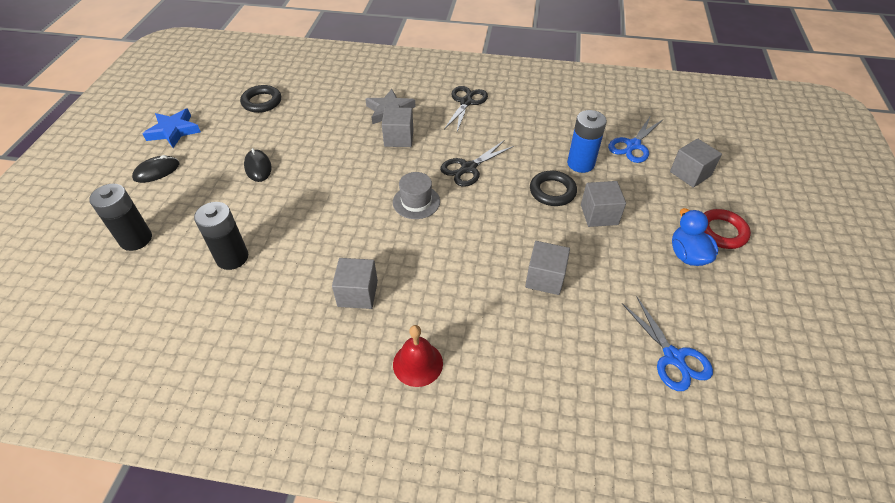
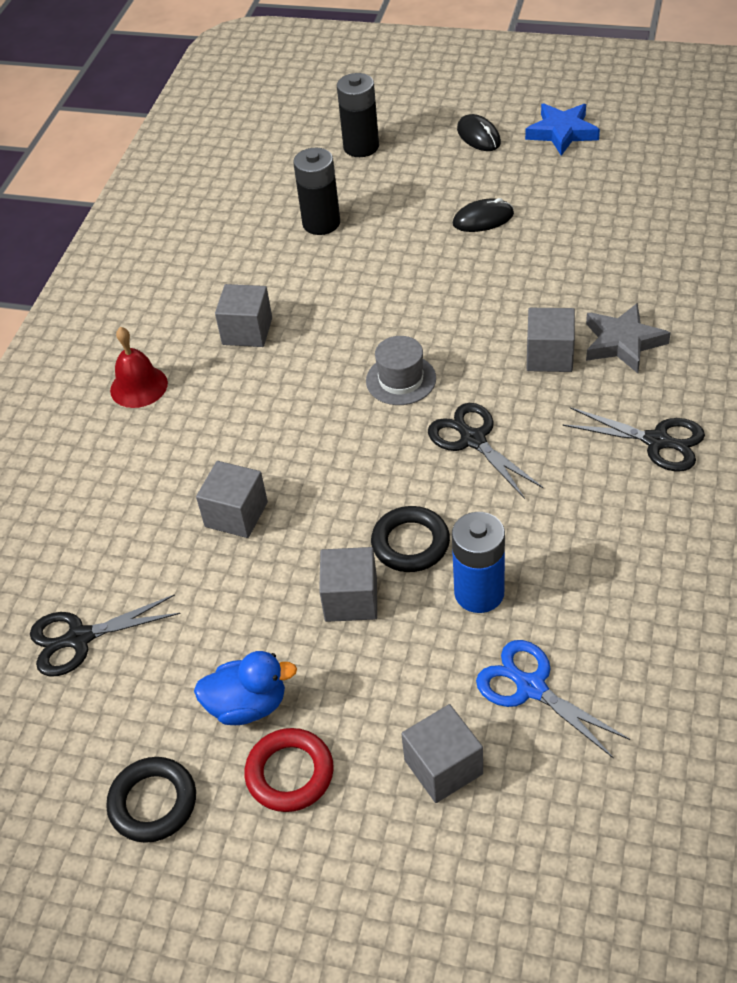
camera: 100 degrees right, 0 degrees up
(262, 102) = (637, 200): black ring -> black ring (153, 803)
(673, 357) = (79, 638): blue scissors -> black scissors

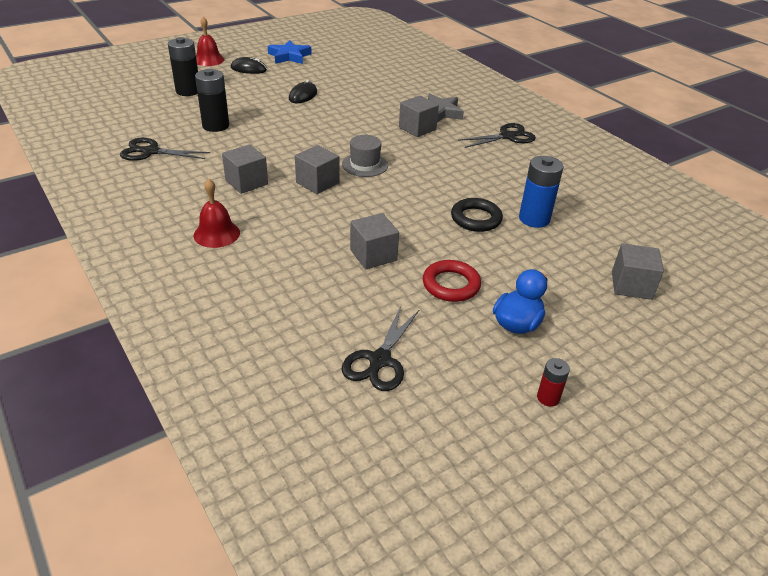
camera: 55 degrees left, 10 degrees down
(153, 803) = (548, 398): black ring -> red battery
(290, 773) = (582, 335): red ring -> red ring (451, 285)
(351, 599) = (487, 253): grey cube -> grey cube (317, 183)
(451, 97) = (208, 60): none -> red bell
(473, 440) = (436, 170): black scissors -> black scissors (150, 152)
(531, 687) = (609, 237): blue scissors -> none

